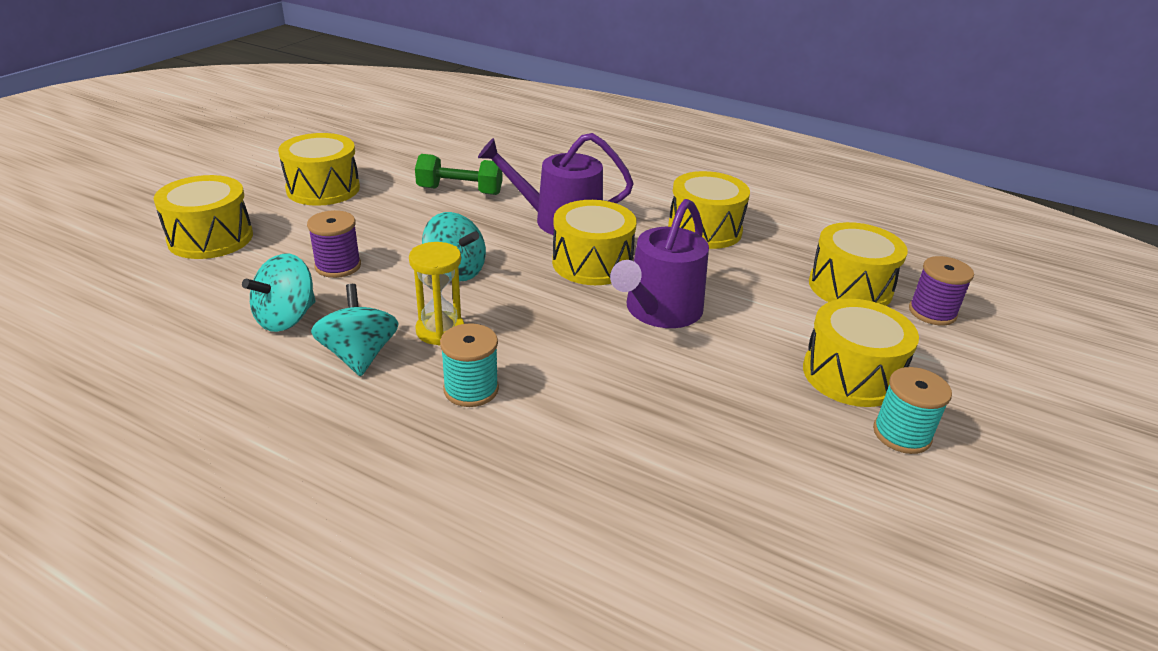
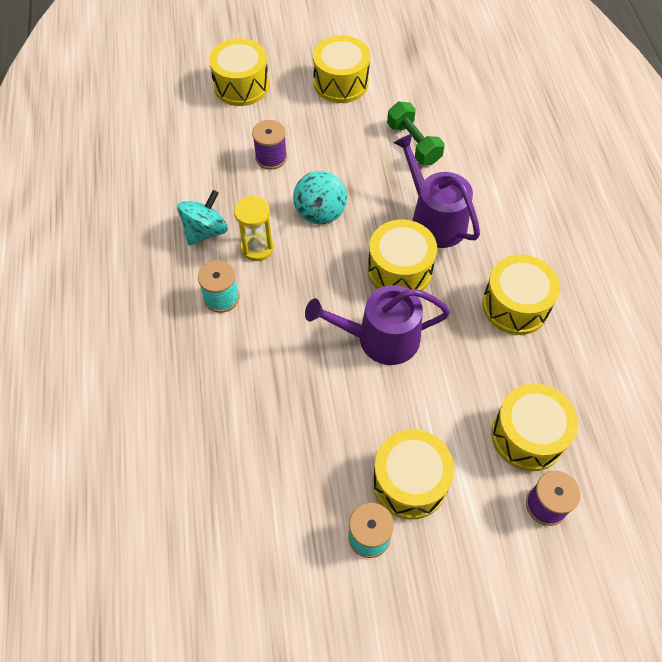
camera: 55 degrees right, 25 degrees up
(286, 318) = (206, 177): turquoise spinning top -> none

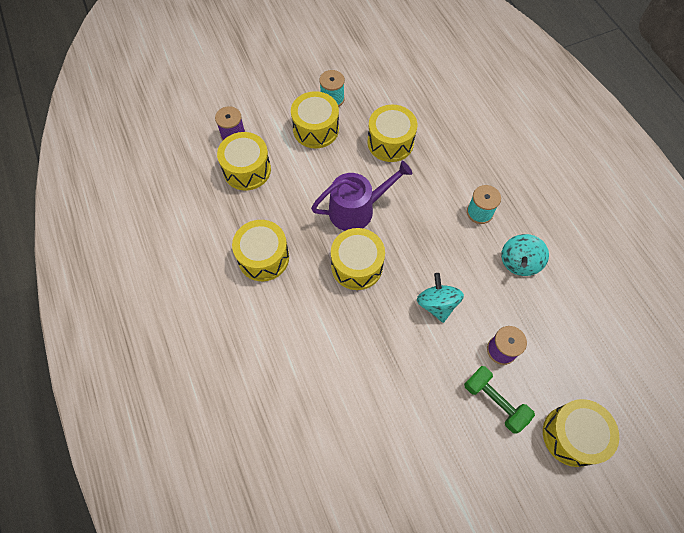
camera: 165 degrees right, 5 degrees up
(257, 248) = (472, 258): yellow hourglass -> none
(341, 83) = (474, 469): yellow drum -> yellow drum (390, 142)
(413, 143) = (377, 402): green dumbbell -> green dumbbell (494, 402)
(434, 219) = (340, 320): purple watering can -> none

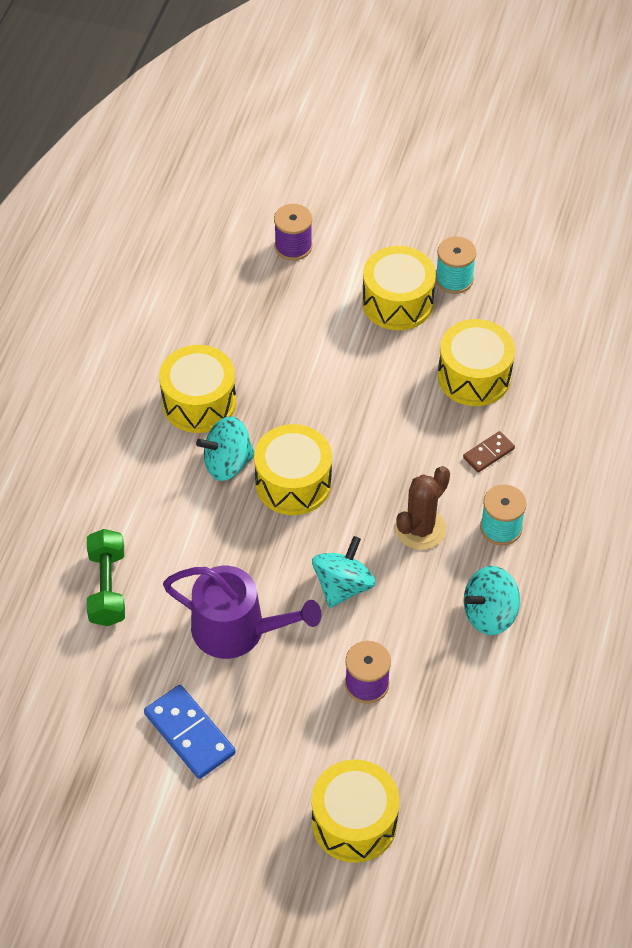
camera: 40 degrees right, 10 degrees down
(247, 170) = (271, 296): yellow drum -> none
(312, 281) = (227, 463): none -> turquoise spinning top
(357, 209) = (354, 424): purple watering can -> purple watering can (237, 630)
(436, 177) = (488, 453): none -> brown domino
(442, 460) = (189, 734): none -> blue domino
(443, 242) = (420, 529): none -> brown cactus
(494, 402) = (303, 725): green dumbbell -> green dumbbell (107, 587)

